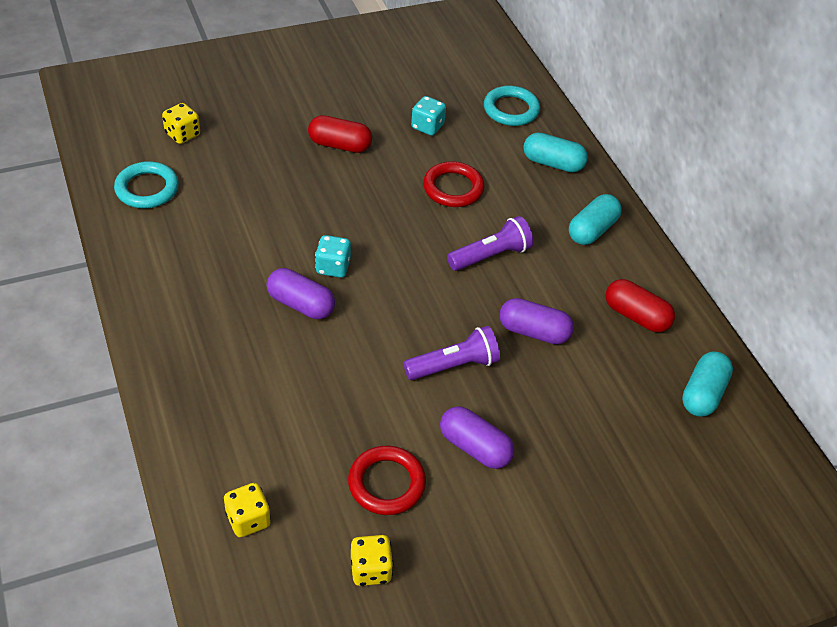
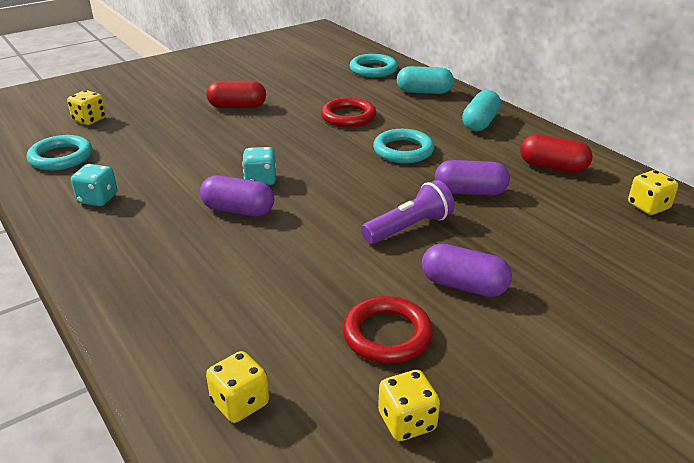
camera: 10 degrees left, 15 degrees down
(427, 126) = (309, 87): turquoise dice -> turquoise dice (98, 199)
(491, 255) = (403, 150): purple flashlight -> turquoise ring
(703, 394) = (648, 206): turquoise capsule -> yellow dice

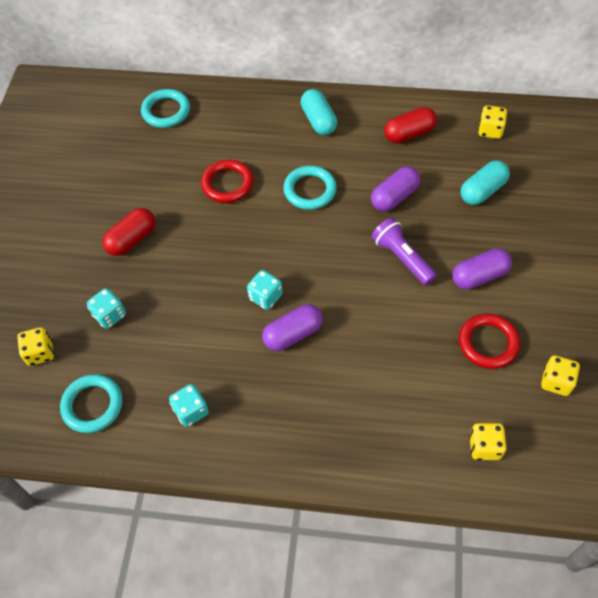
camera: 45 degrees left, 25 degrees up
(155, 128) = (110, 315): none -> turquoise dice
(409, 227) = (402, 258): purple flashlight -> purple flashlight turned 45 degrees counterclockwise
(424, 92) = (239, 112): turquoise capsule -> turquoise capsule (482, 191)

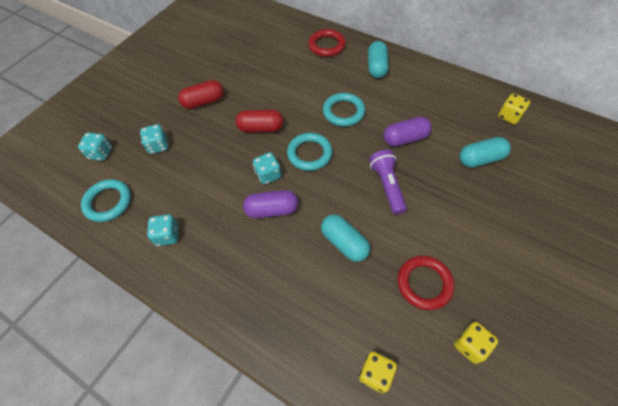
camera: 25 degrees right, 0 degrees up
(40, 353) = (100, 153): yellow dice -> turquoise dice
(166, 111) = (276, 29): turquoise ring -> turquoise ring (309, 154)
(227, 184) = (288, 88): red ring -> red ring (326, 45)
(389, 336) = (344, 243): none -> turquoise capsule
(409, 134) = (441, 97): red capsule -> red capsule (261, 128)
(479, 276) = (444, 225): purple capsule -> none

